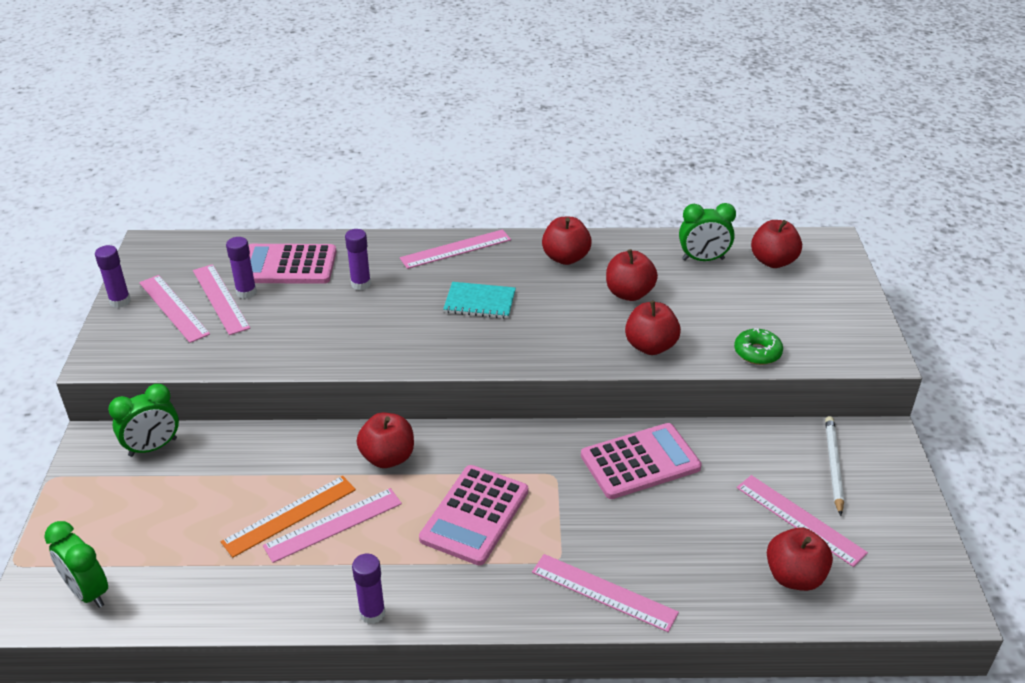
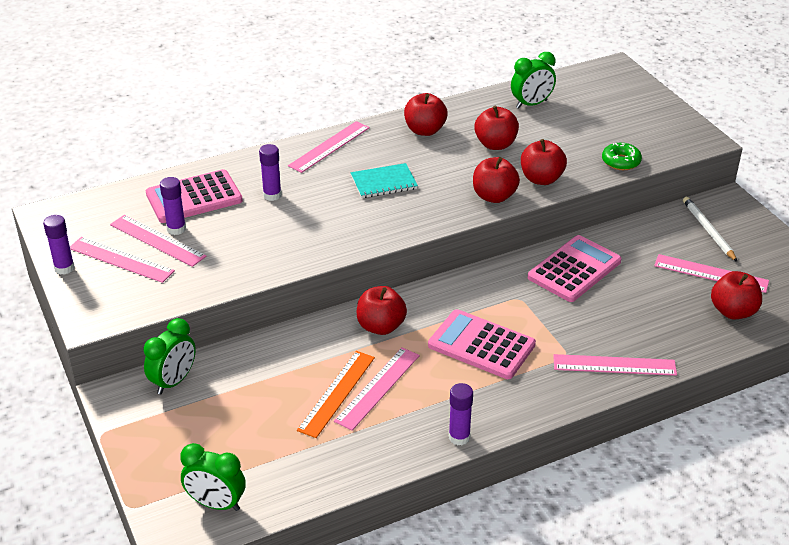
camera: 25 degrees left, 0 degrees up
(474, 515) = (481, 345): pink calculator -> pink calculator turned 120 degrees clockwise
(773, 261) = (584, 92): red apple -> red apple (494, 196)

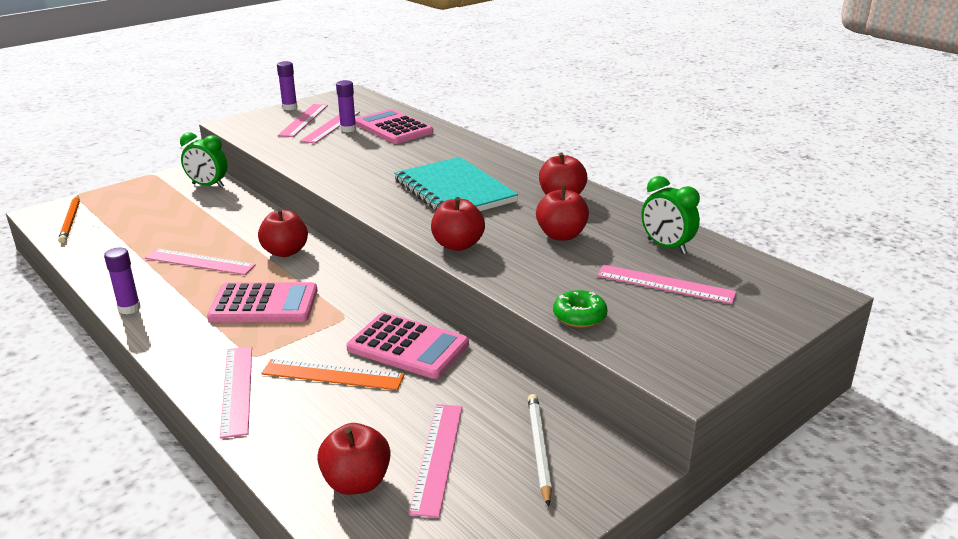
camera: 75 degrees right, 10 degrees down
(216, 504) = (71, 221): green clock -> orange pencil
(272, 195) = (410, 152): purple glue stick -> none
(329, 146) = (501, 162): pink ruler -> pink ruler (665, 284)
(336, 393) = (193, 245): orange ruler -> orange ruler (332, 375)
(384, 182) = (454, 191): turquoise notebook -> turquoise notebook, size x1.86
(481, 345) = (264, 304): pink calculator -> pink calculator turned 75 degrees clockwise
(541, 179) = (507, 268): red apple -> none
(708, 230) = (538, 449): white pencil -> white pencil turned 60 degrees counterclockwise

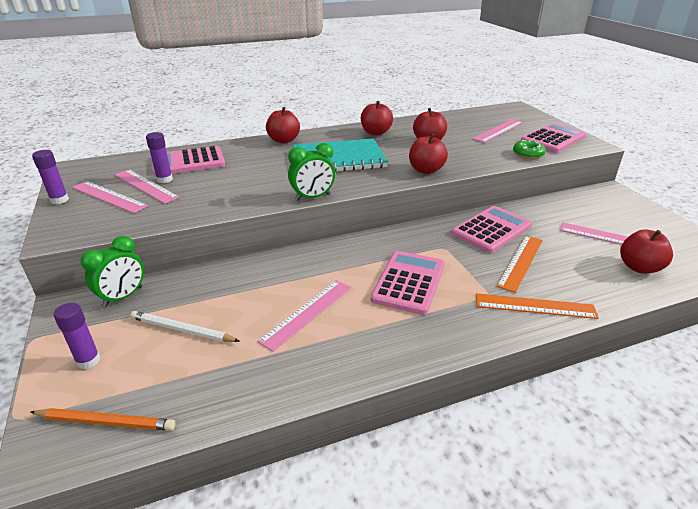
camera: 70 degrees left, 5 degrees up
(129, 308) = (380, 365): purple glue stick -> purple glue stick (88, 361)
(237, 390) = (535, 306): pink ruler -> orange ruler
(285, 252) = (321, 263): red apple -> red apple (284, 140)
(538, 449) = (601, 209): white pencil -> white pencil (182, 330)
(666, 247) = (456, 122): green clock -> green clock (312, 197)
(676, 338) = (553, 139): none -> pink calculator

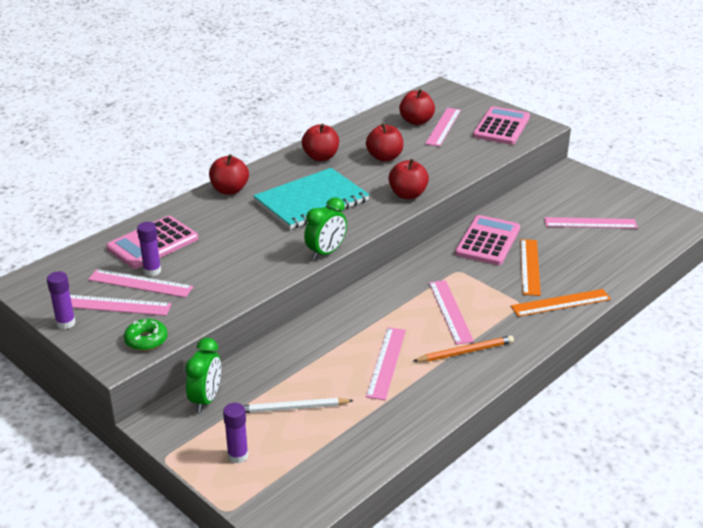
camera: 25 degrees left, 0 degrees up
(106, 421) = (304, 487): orange pencil -> orange pencil (465, 352)
(409, 282) = (450, 311): pink calculator -> pink ruler
(528, 154) = (489, 152): green donut -> green donut (146, 340)
(639, 267) = (622, 246): red apple -> red apple (416, 121)

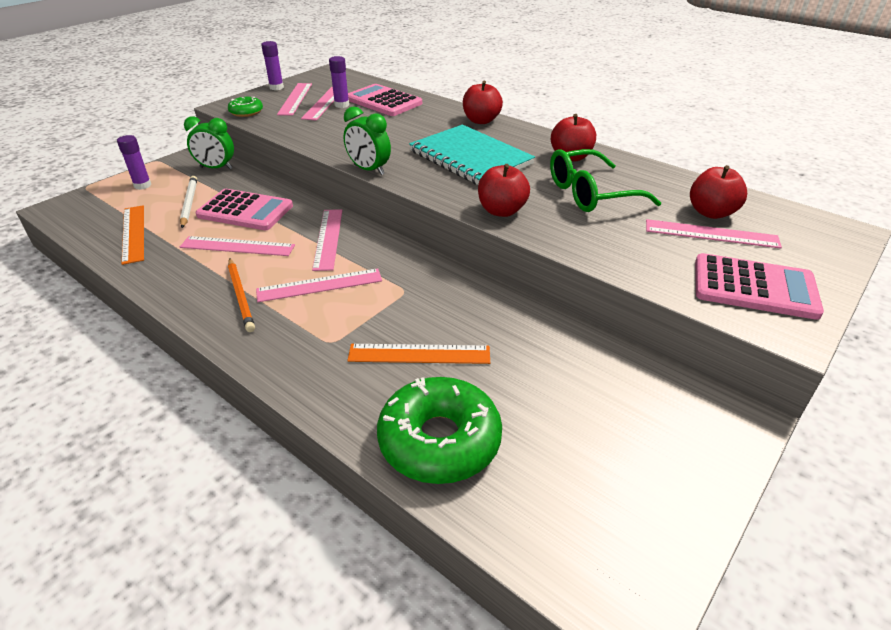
camera: 85 degrees right, 5 degrees up
(384, 157) = (591, 193): red apple -> green glasses
(488, 241) = (479, 316): pink calculator -> pink calculator (245, 211)
(561, 303) = (329, 382): orange ruler -> orange ruler (133, 233)
(590, 223) = (562, 433): pink ruler -> pink ruler (328, 238)
(603, 262) = (439, 440): none -> green donut

